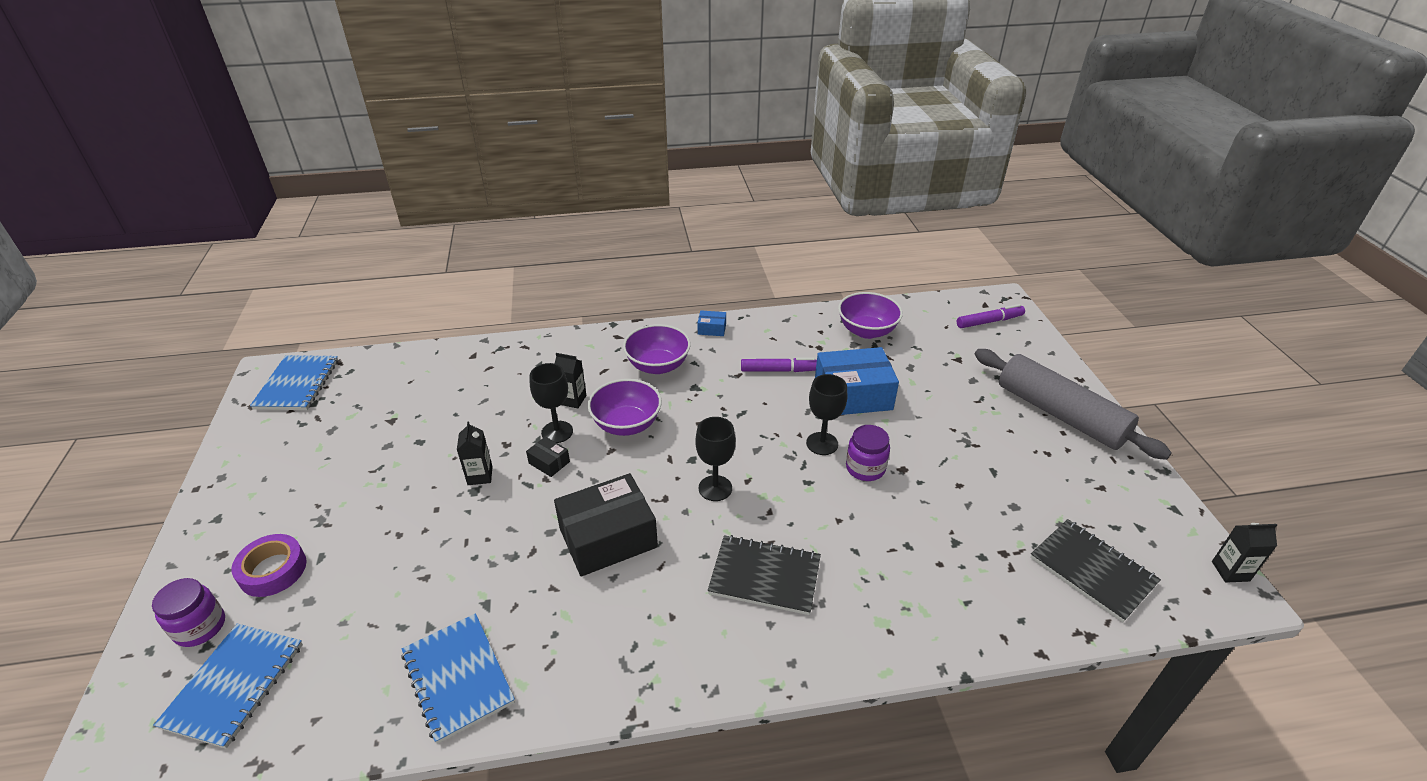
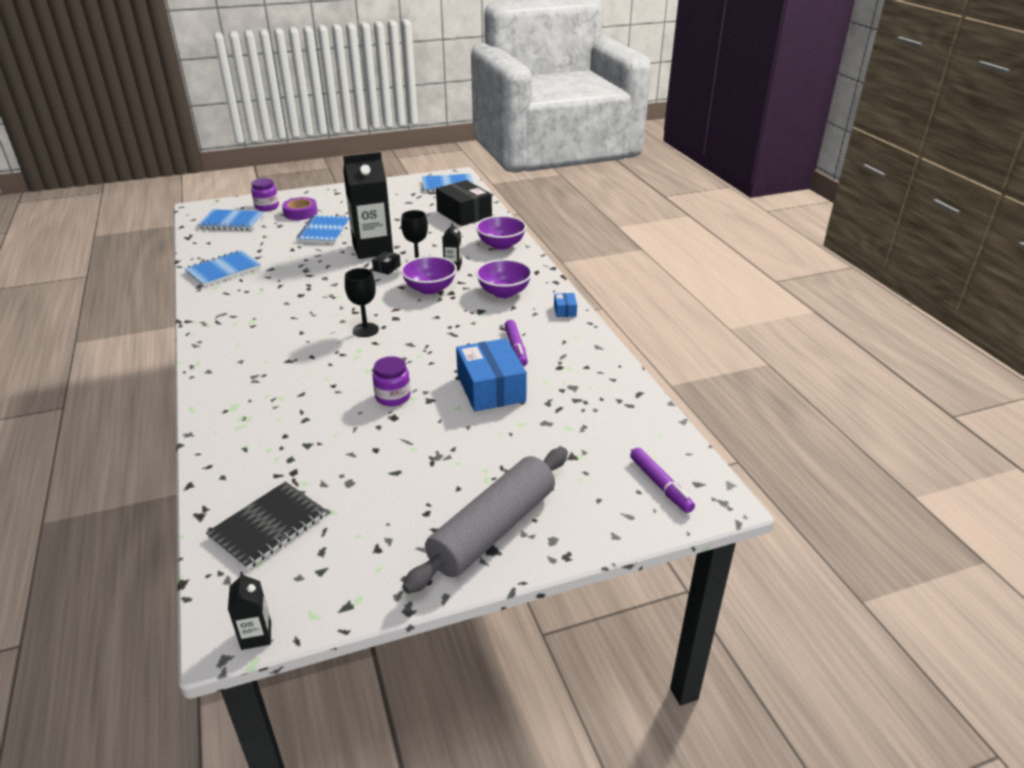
camera: 80 degrees right, 5 degrees down
(377, 534) = (324, 231): none -> blue notebook
(480, 476) = (372, 249): black carton -> black carton, size x2.32
(608, 537) = (319, 297): black box -> black box (464, 214)
(765, 576) = (280, 356): black notebook -> none
(822, 443) = (421, 374): black goblet -> none
(867, 331) = (599, 394): purple bowl -> purple bowl (501, 245)

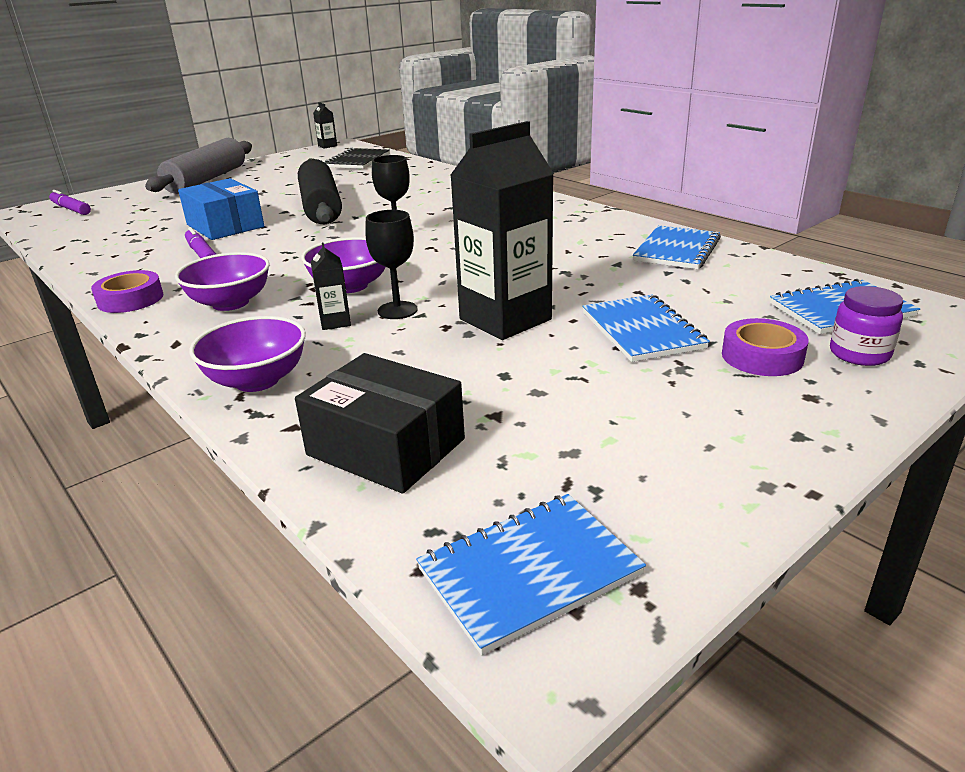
camera: 160 degrees right, 5 degrees down
(387, 268) = (445, 298): black box -> none
(393, 397) = (321, 207): purple jar -> black rolling pin
(565, 310) = (130, 299): blue box -> purple tape

